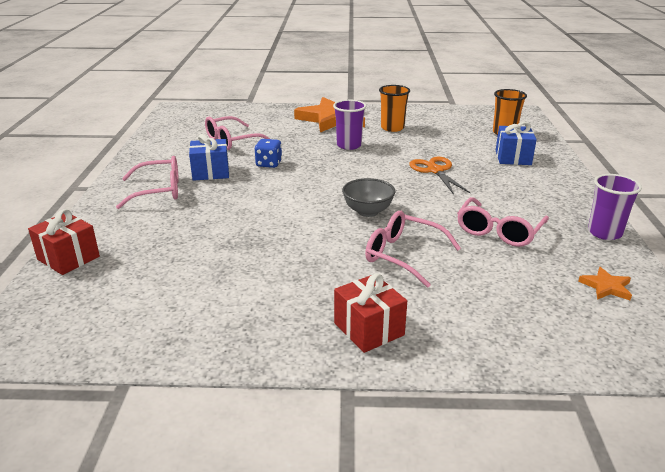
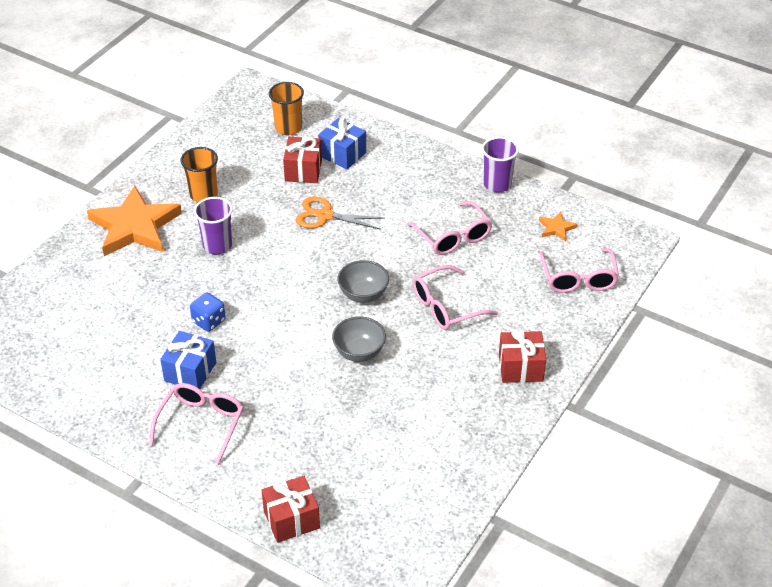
camera: 60 degrees left, 15 degrees up
(232, 141) = (121, 329): pink glasses -> pink glasses (578, 279)
(296, 230) = (359, 352): none -> grey bowl
(470, 150) = (303, 170): none -> red gift

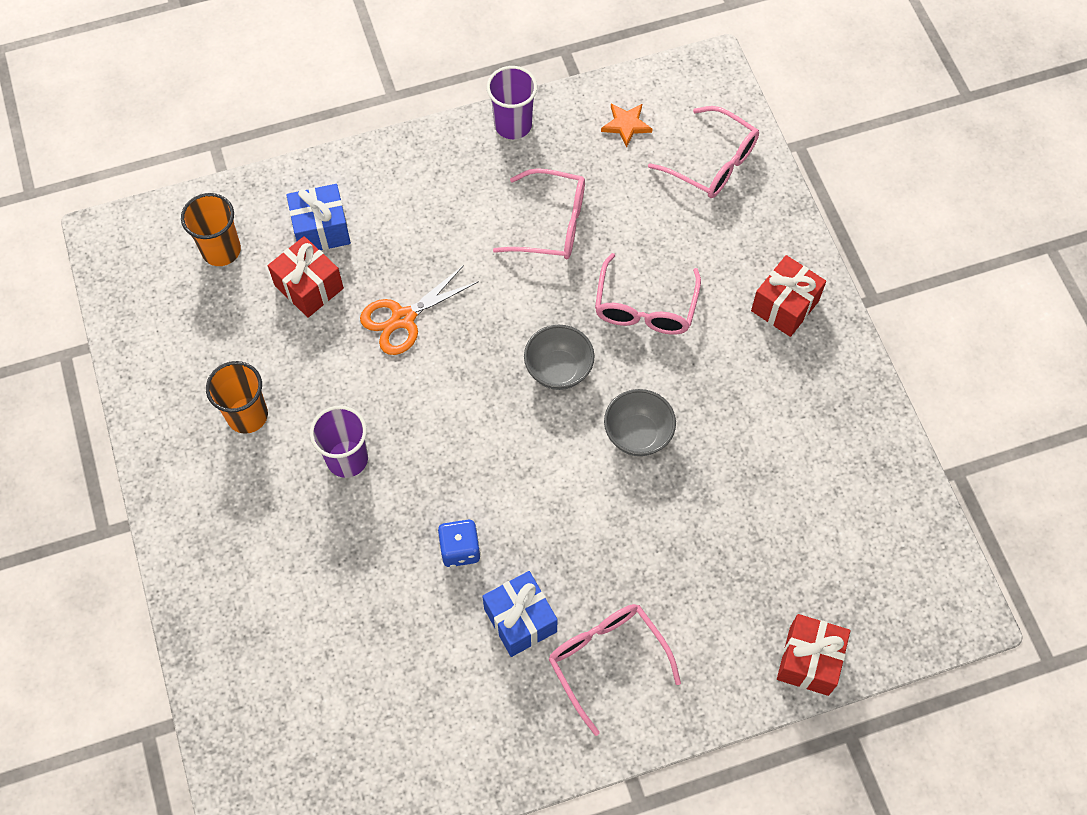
camera: 50 degrees left, 20 degrees up
(135, 226) = (230, 524): orange star -> none

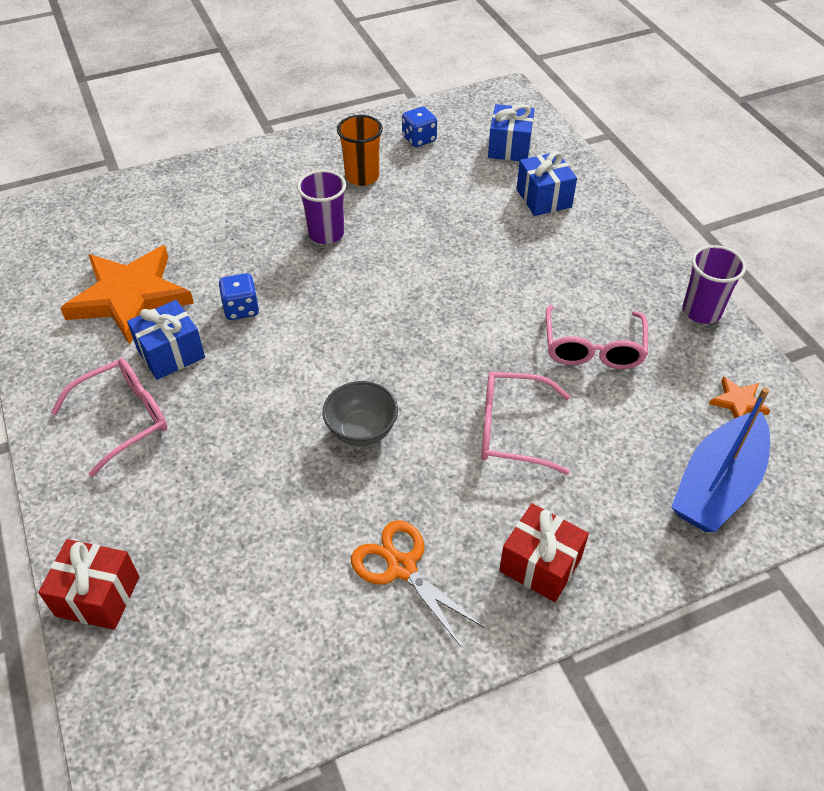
camera: 85 degrees right, 15 degrees down
(184, 346) = (419, 139): none -> blue dice
(221, 250) = (509, 147): orange cup -> blue gift
(309, 287) = (485, 197): red gift -> none
(403, 318) = (465, 254): orange scissors -> orange scissors (401, 567)
(426, 674) = (130, 297): none -> orange star
(558, 370) = (428, 364): grey bowl -> none
(713, 163) = (717, 485): pink glasses -> blue boat

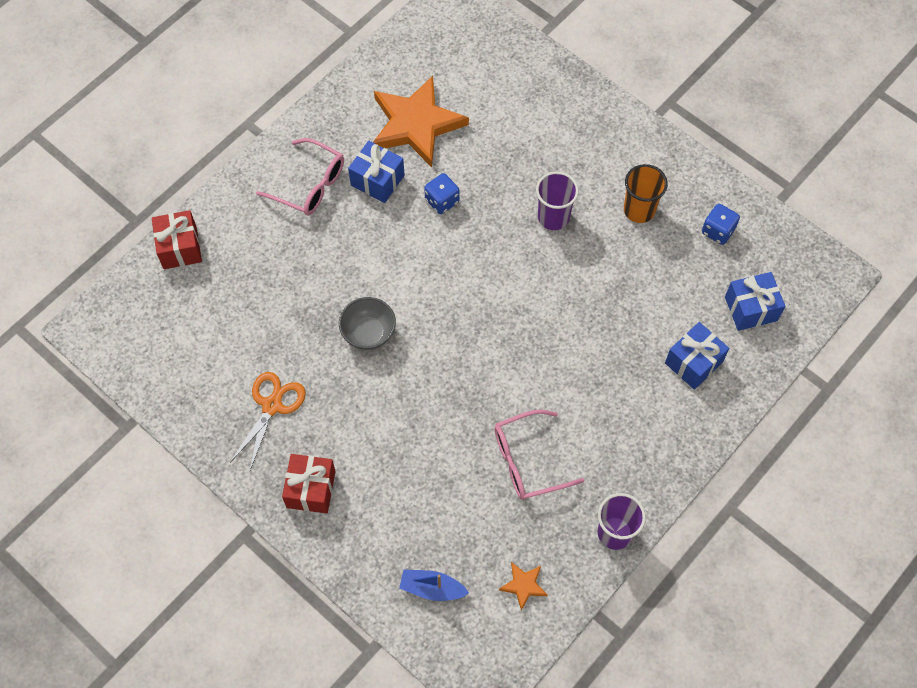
camera: 65 degrees right, 15 degrees up
(511, 430) = (416, 430): pink glasses -> none
(717, 485) = (432, 588): blue boat -> blue boat, size x0.54

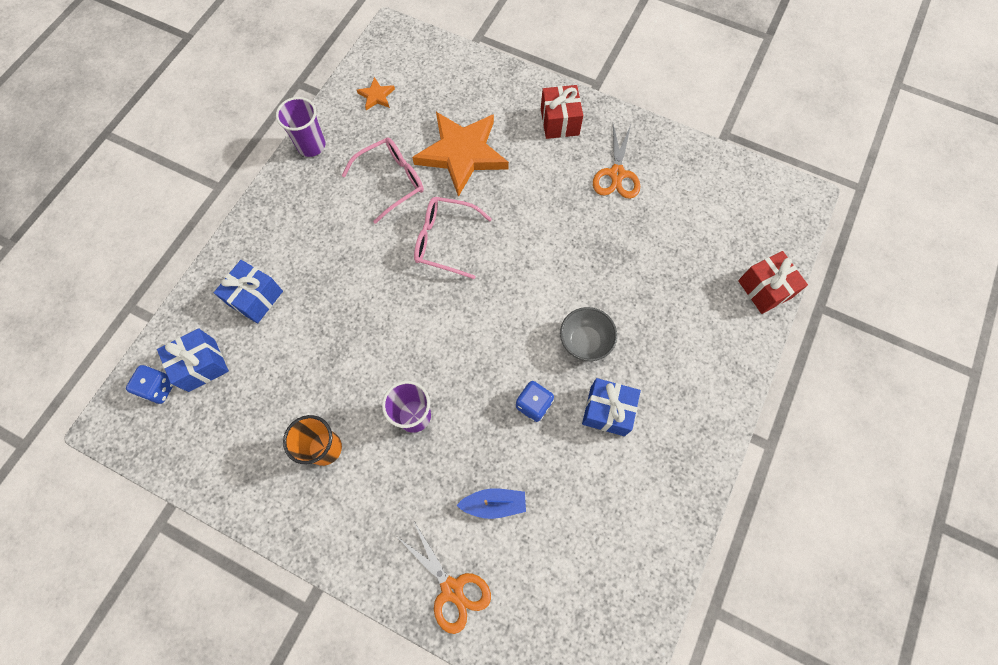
camera: 165 degrees right, 5 degrees up
(310, 185) = (673, 387): pink glasses -> pink glasses (444, 240)
(368, 333) = (559, 253): grey bowl -> grey bowl (585, 342)
(416, 124) = (590, 493): orange star -> orange star (462, 154)
(432, 588) = (444, 79): blue boat -> blue boat (494, 504)
(549, 88) = (452, 589): none -> orange scissors
(718, 231) = (238, 444): blue dice -> blue dice (159, 388)

